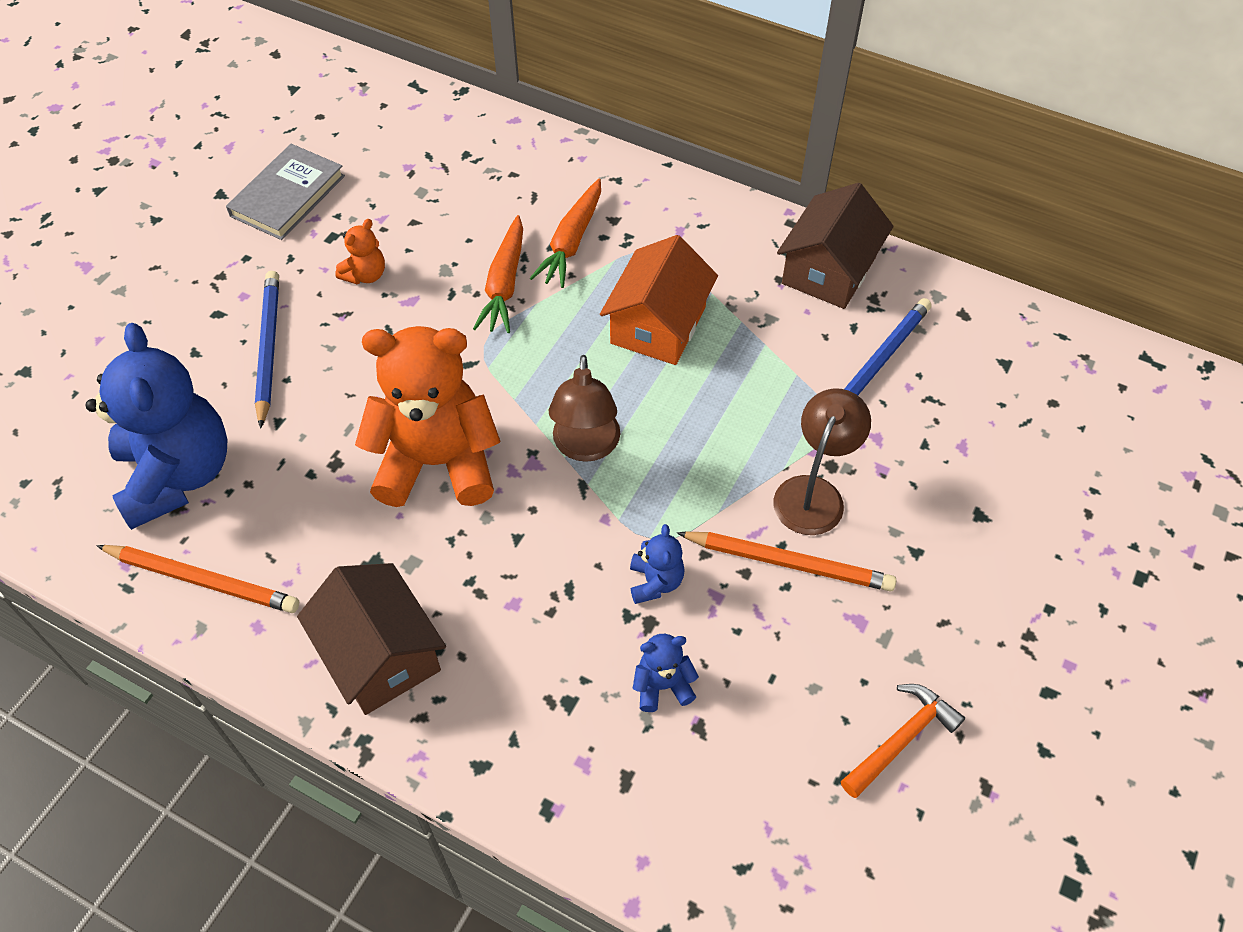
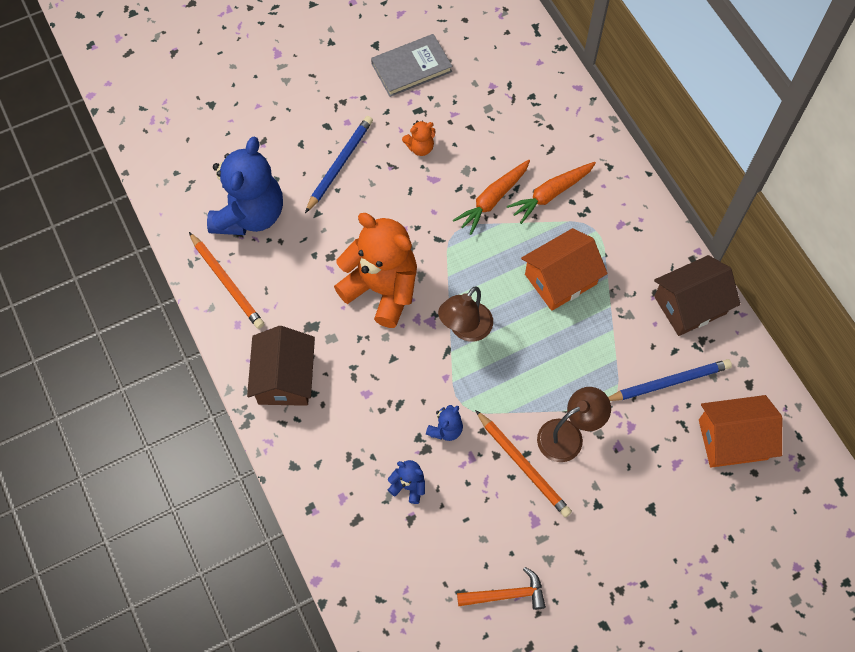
camera: 35 degrees right, 10 degrees up
(999, 382) = (732, 439): none -> orange house

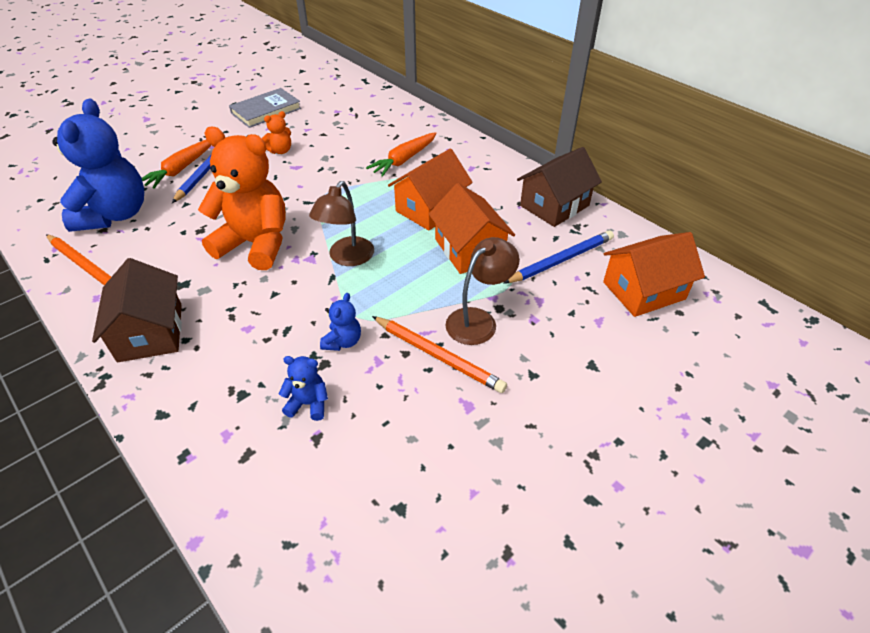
camera: 15 degrees left, 20 degrees down
(492, 200) = (353, 170): orange carrot -> orange carrot (181, 169)
(506, 594) = (457, 495): orange hammer -> none
(584, 346) = (469, 249): none -> orange house

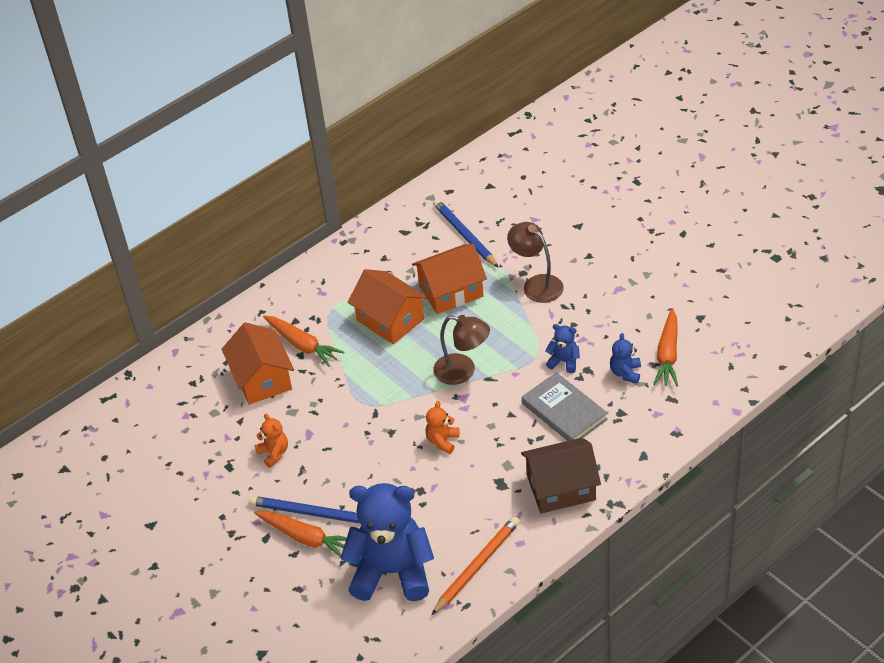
camera: 85 degrees left, 0 degrees up
(256, 244) = (442, 441): orange teddy bear -> orange teddy bear, size x0.43
(266, 111) = (175, 486): grey book -> grey book (564, 411)
(331, 457) = (668, 354): none -> orange carrot
(438, 356) = (575, 306): orange pencil -> none
(554, 205) = (388, 236): brown house -> none
(643, 290) = (500, 192): orange house -> orange house (262, 379)

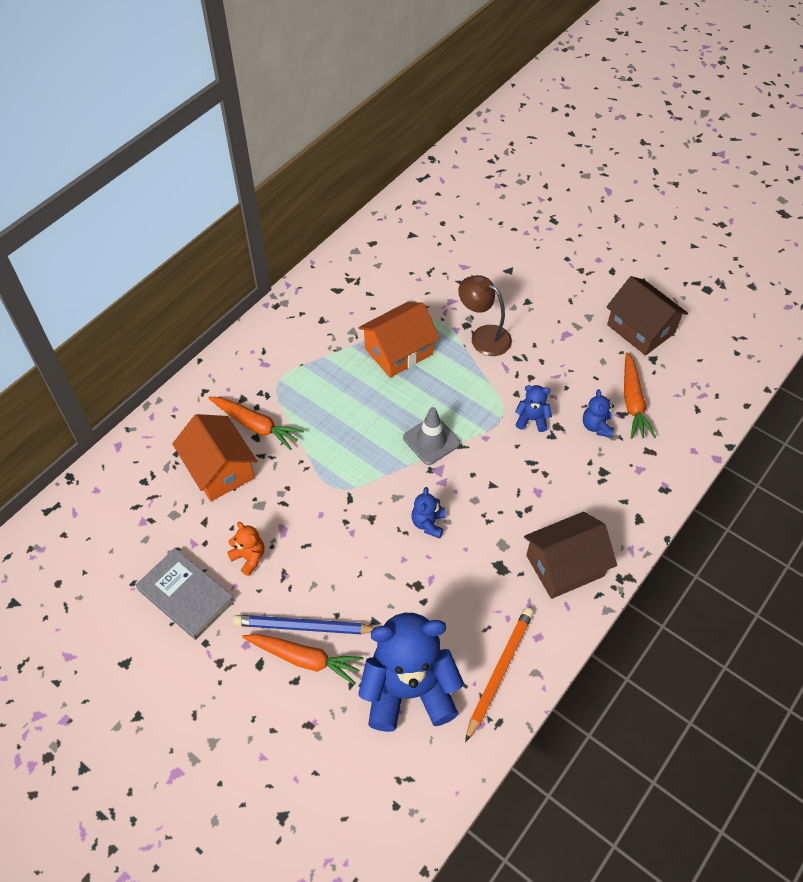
camera: 15 degrees left, 10 degrees up
(390, 320) = (343, 388): orange house -> none
(442, 441) = (428, 523): orange teddy bear -> blue teddy bear
(463, 371) = (431, 440): brown lamp -> grey traffic cone
(465, 235) = (399, 289): blue pencil -> none
(564, 411) = (546, 476): grey book -> grey book (186, 595)
(696, 289) = (641, 329): none -> brown house

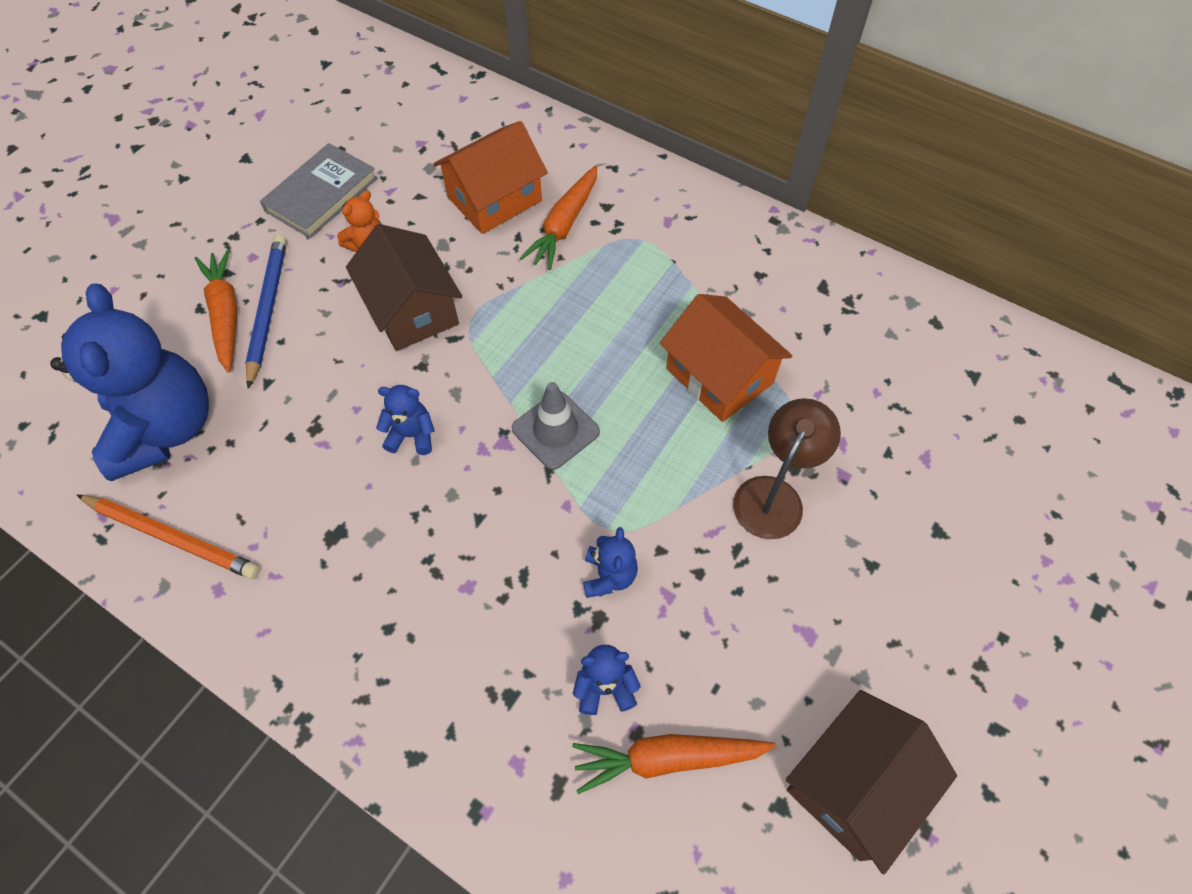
camera: 85 degrees right, 5 degrees up
(304, 659) = (225, 314): orange carrot -> orange carrot turned 150 degrees clockwise
(565, 565) = (332, 629): brown house -> brown house (412, 310)

